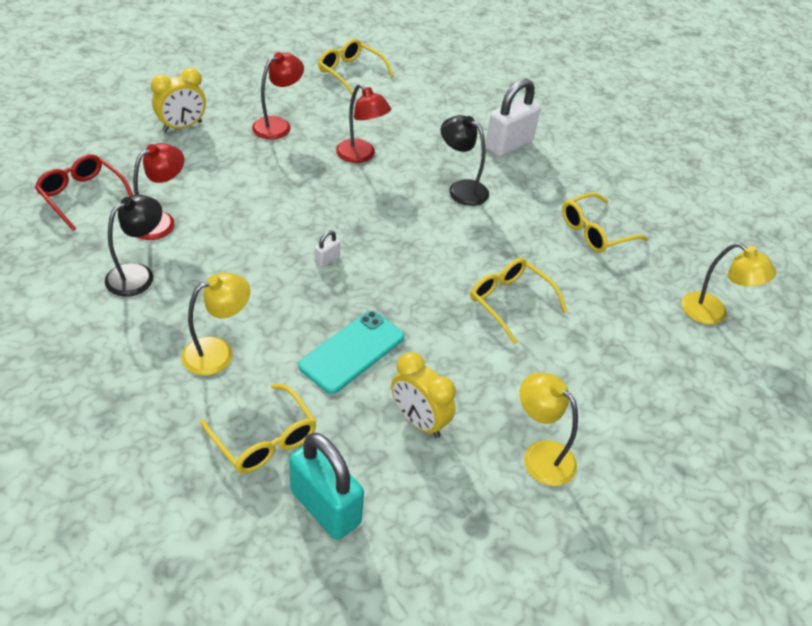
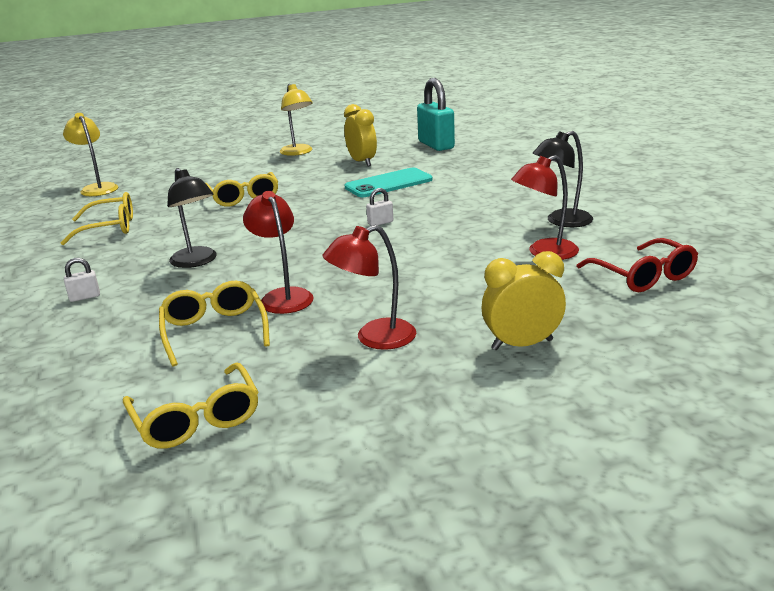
camera: 155 degrees left, 20 degrees down
(218, 352) = (491, 186): yellow lamp -> none
(264, 439) = (465, 160): yellow glasses -> yellow glasses (214, 331)
(508, 145) = (85, 297): white padlock -> white padlock, size x0.42

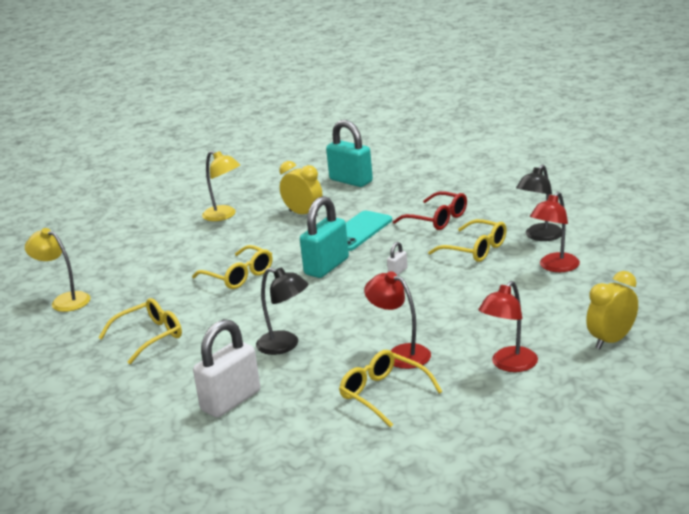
camera: 25 degrees left, 0 degrees up
(85, 297) = (231, 401): white padlock -> white padlock, size x2.36
(196, 419) = (457, 454): yellow glasses -> yellow glasses (475, 249)
(324, 205) = (326, 266): none -> turquoise padlock
(643, 276) = (640, 269): red glasses -> red glasses (437, 219)

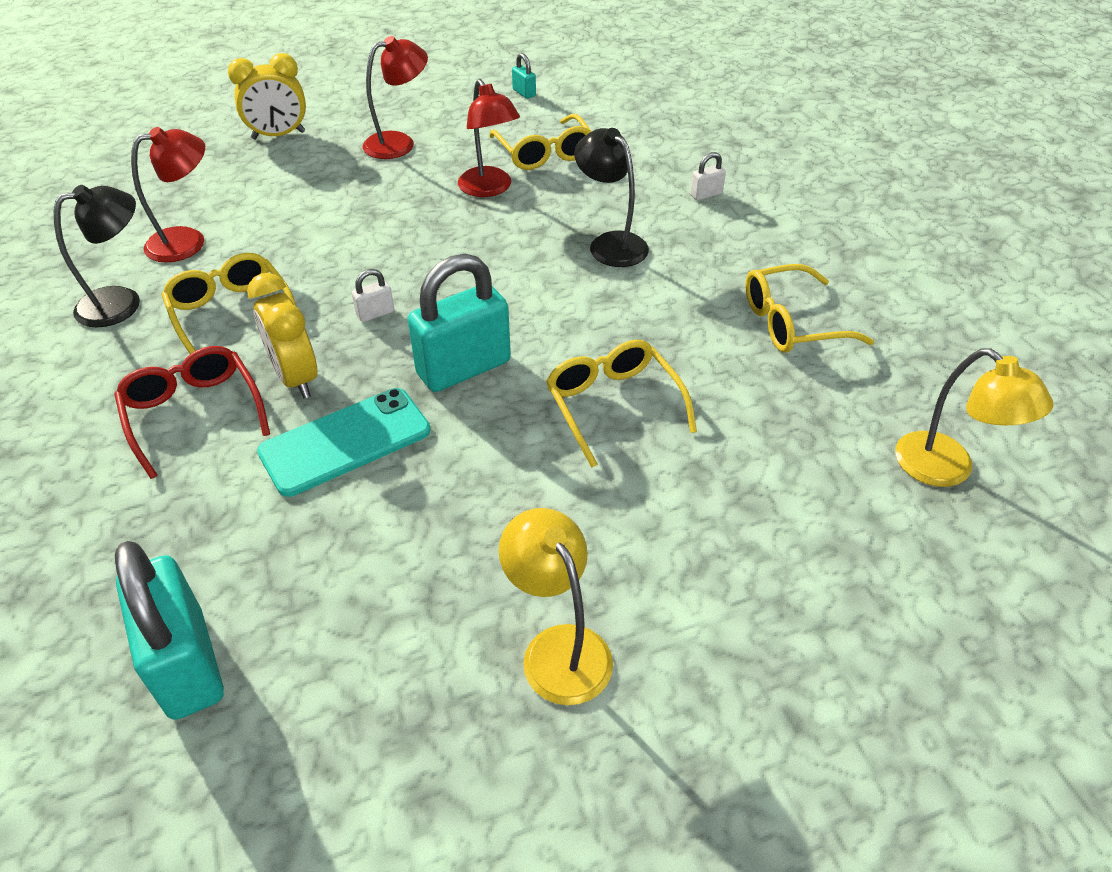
camera: 160 degrees left, 20 degrees up
(231, 401) = (706, 194): white padlock -> white padlock, size x0.42
(303, 214) = (391, 559): yellow clock -> yellow clock (296, 378)
(456, 450) = (524, 93): none -> turquoise padlock

